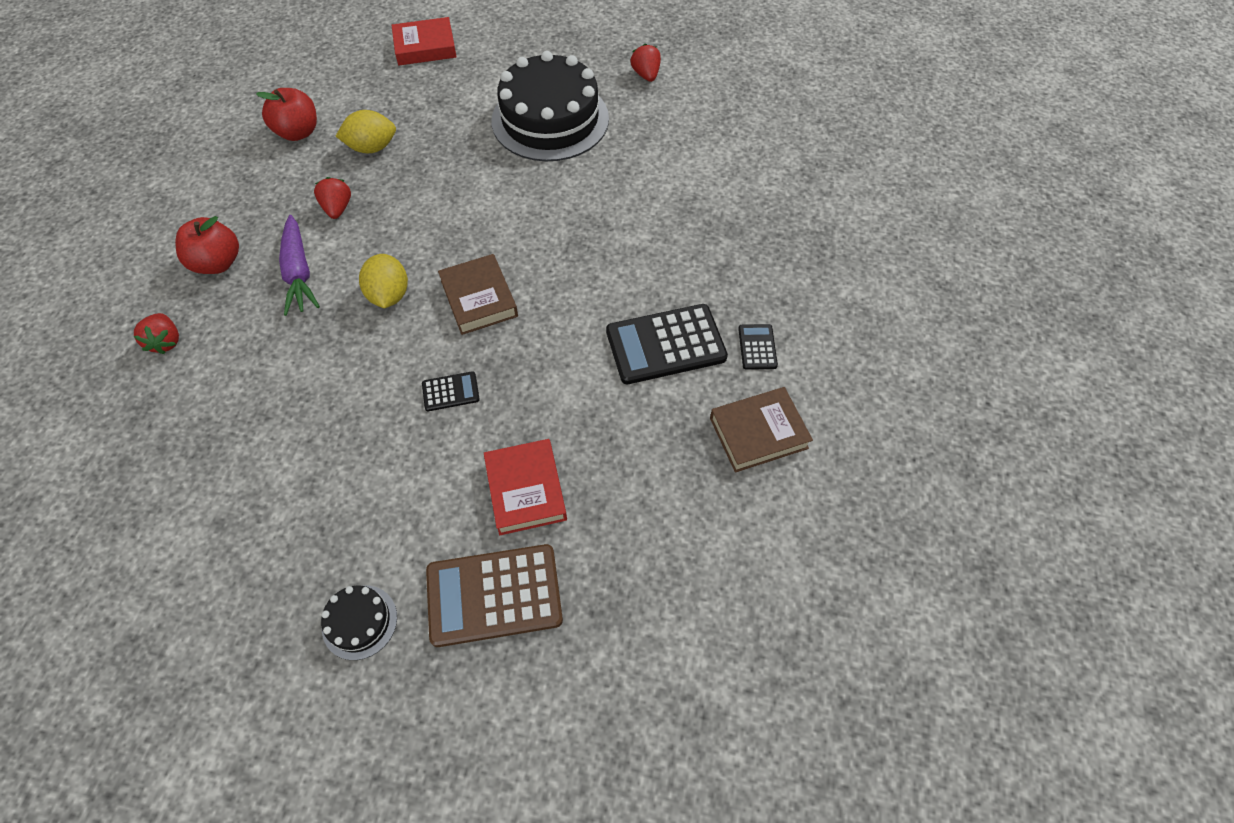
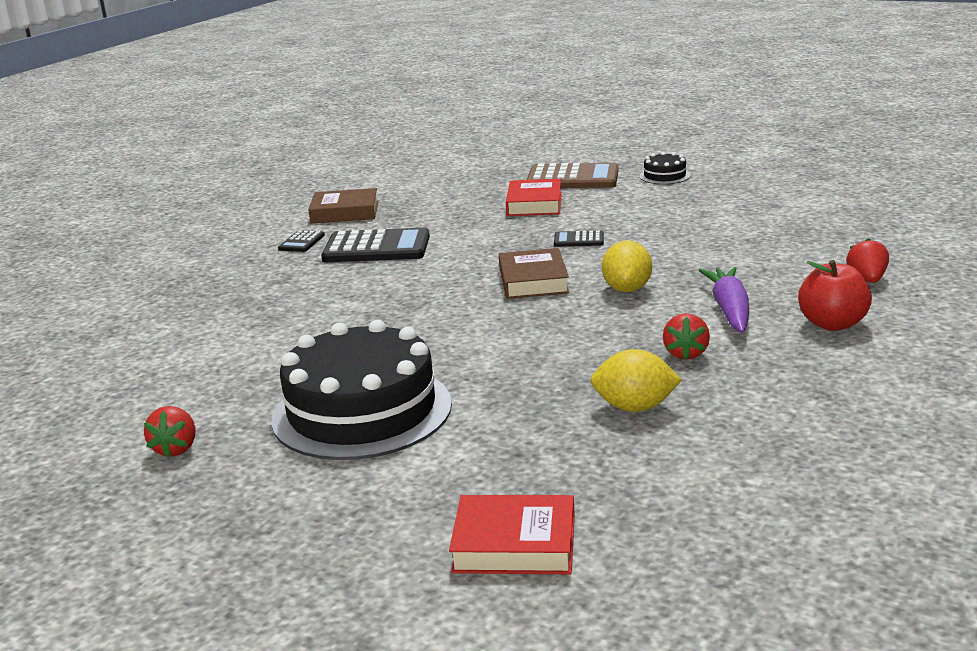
camera: 160 degrees left, 35 degrees down
(298, 132) = (753, 438): red apple -> none

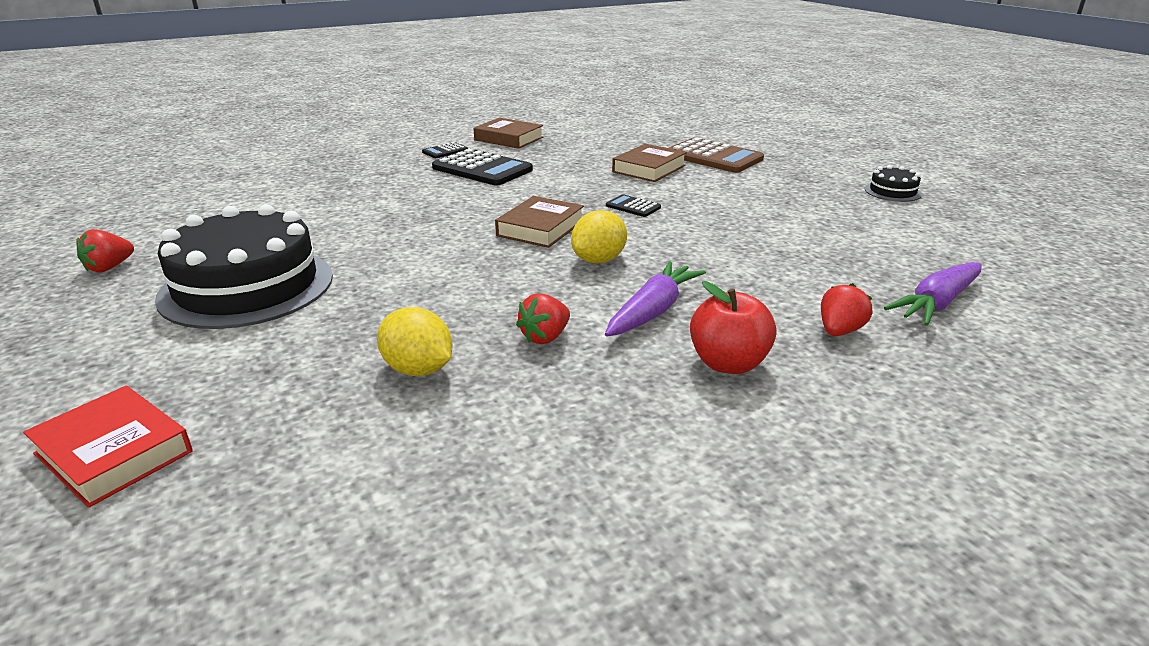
camera: 30 degrees right, 5 degrees up
(534, 204) = (649, 169): red book -> brown book
(664, 176) = (795, 175): black cake -> black cake (892, 191)
(898, 242) = (936, 304): none -> purple carrot

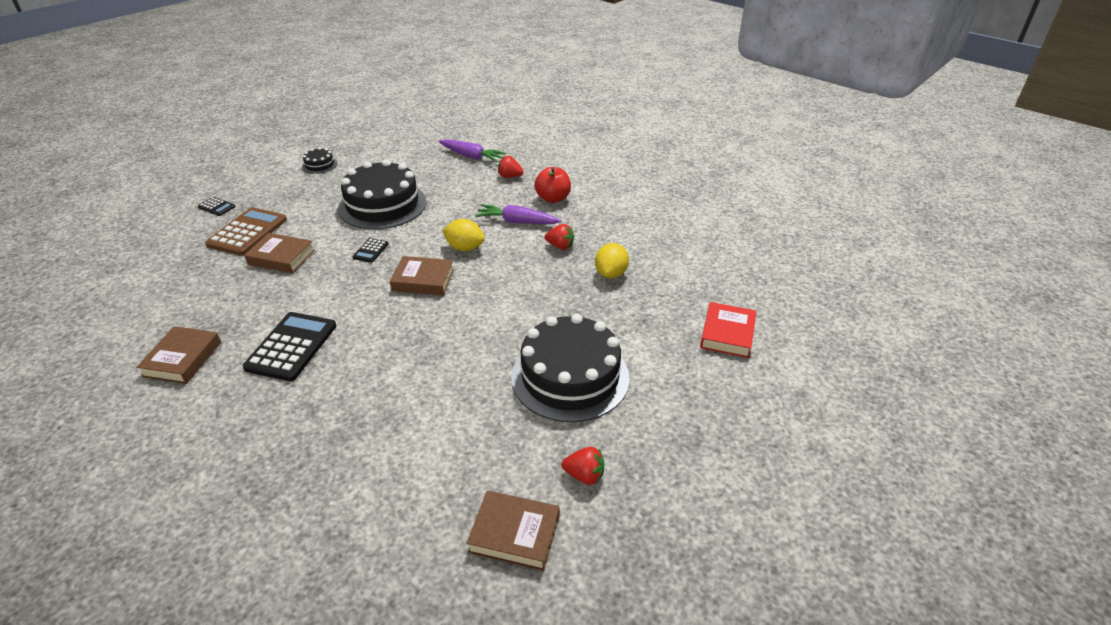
camera: 110 degrees left, 10 degrees up
(117, 229) = (514, 534): none -> brown book
(445, 151) = (231, 392): black calculator -> black calculator (216, 207)
(755, 220) = (382, 205): none -> black cake

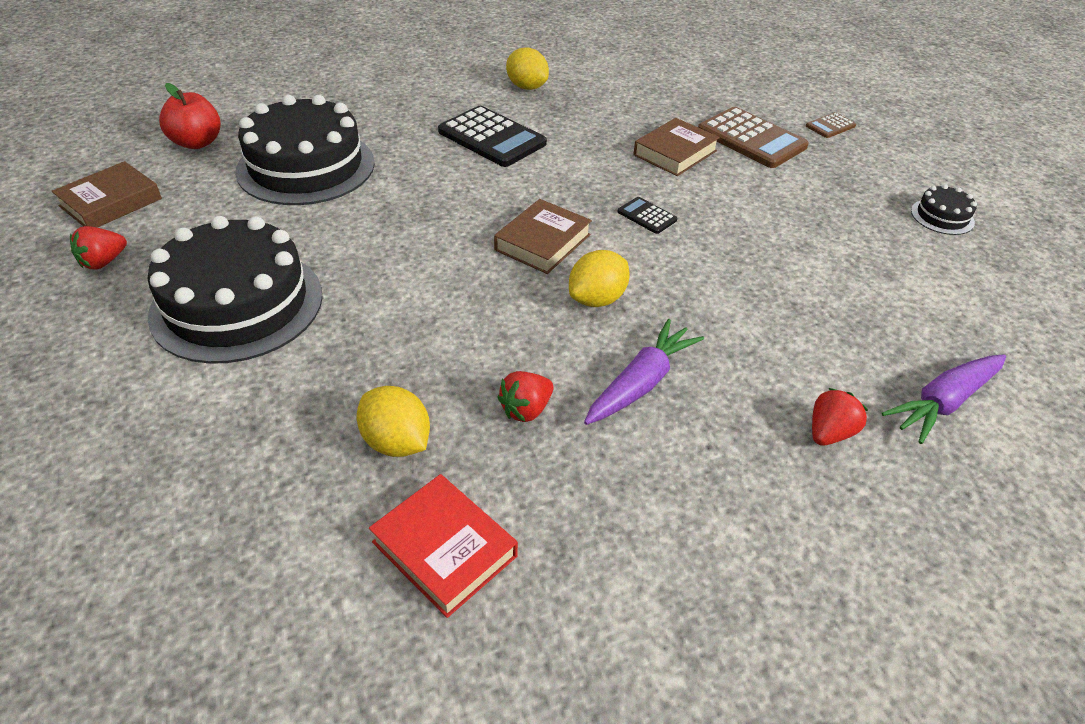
camera: 115 degrees right, 5 degrees up
(182, 359) = (527, 87): brown book -> yellow lemon
(216, 207) = (830, 126): black calculator -> brown calculator
(382, 205) = (776, 250): black cake -> black cake (306, 166)
(553, 198) = (704, 467): red apple -> red apple (197, 143)
(727, 334) = (112, 520): red book -> red book (444, 549)

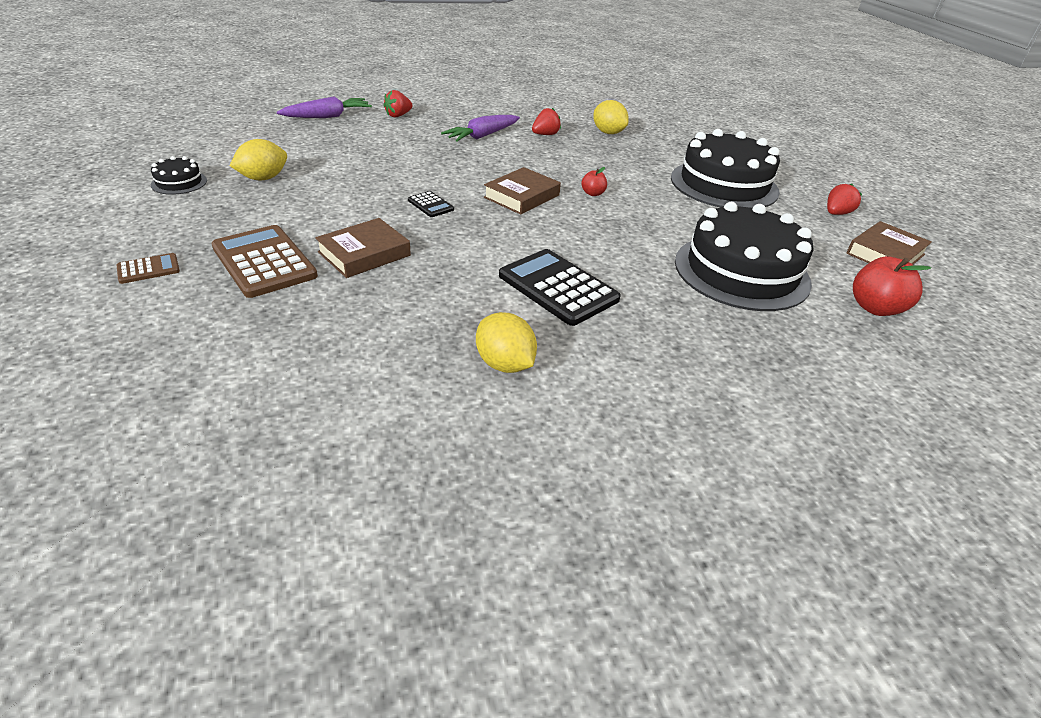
camera: 175 degrees left, 5 degrees down
(444, 549) = (582, 110): red book -> none
(448, 259) = (593, 193): none -> red apple
(597, 299) = (493, 166): yellow lemon -> yellow lemon (263, 178)

